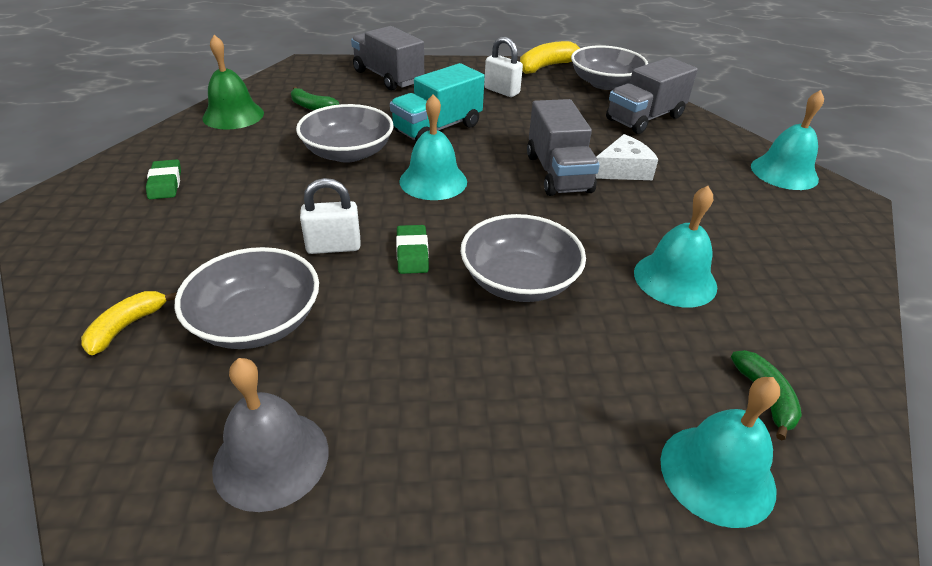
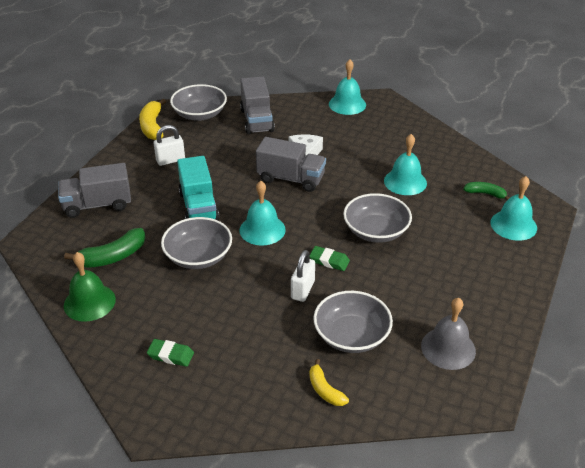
camera: 60 degrees left, 0 degrees up
(312, 107) = (112, 257): green banana -> green banana, size x1.61

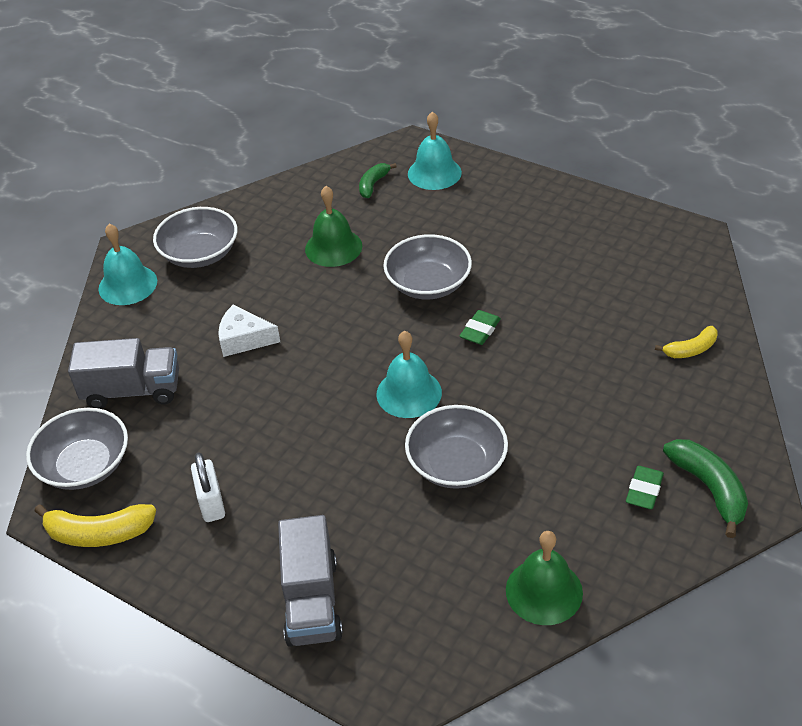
camera: 80 degrees left, 5 degrees up
(112, 257) = (446, 569): green banana -> green banana (709, 489)
(198, 206) = (343, 464): turquoise truck -> none
(291, 179) = (299, 358): grey truck -> none
(302, 290) = (531, 358): white padlock -> none
(351, 335) = (608, 321): grey bowl -> grey bowl (200, 254)
(405, 182) = (333, 247): turquoise bell -> green bell
(448, 348) = (626, 249): grey bell -> none

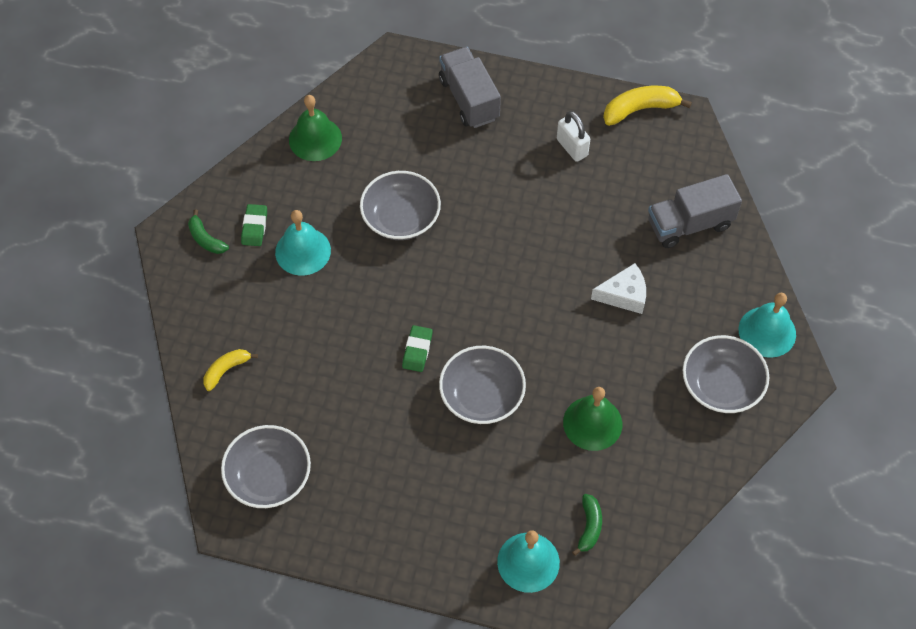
camera: 160 degrees right, 15 degrees up
(85, 465) = (684, 154): grey bowl -> grey bowl (269, 476)
(409, 393) = (459, 272): turquoise bell -> turquoise bell (303, 251)
(709, 489) = (206, 239): green banana -> green banana, size x0.62

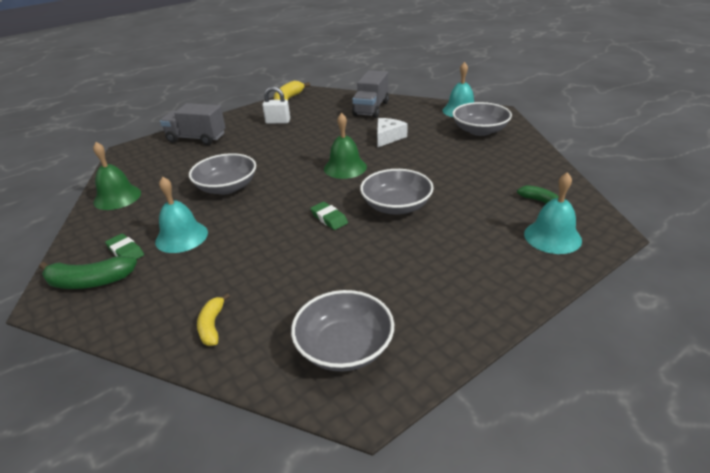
camera: 50 degrees left, 25 degrees down
(206, 239) = (90, 281): green banana -> green banana, size x1.61
(592, 423) = (463, 174): green bell -> green bell (345, 167)

